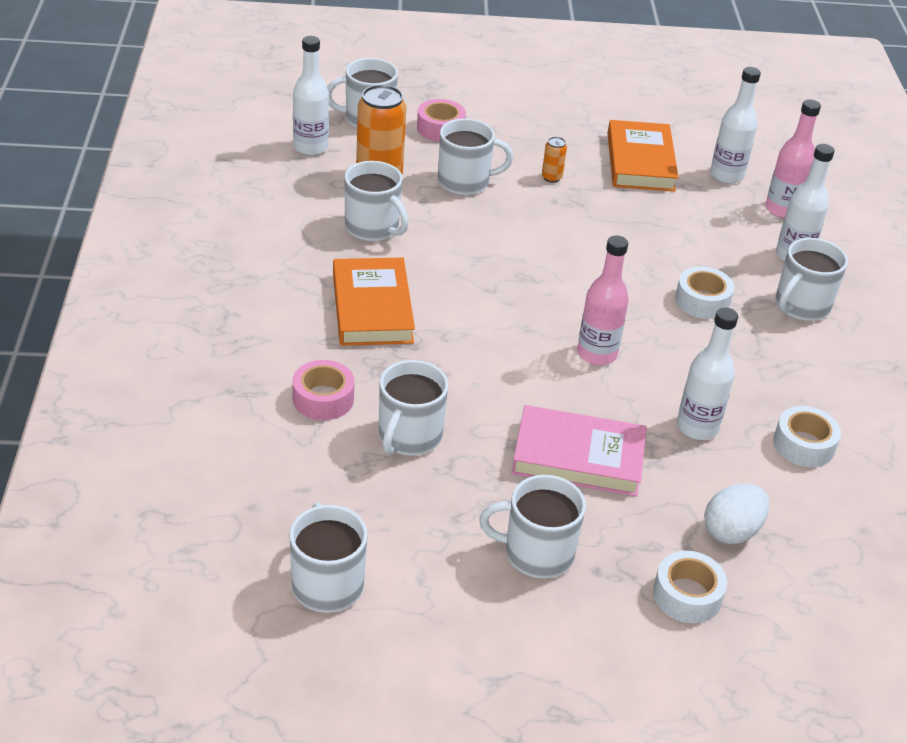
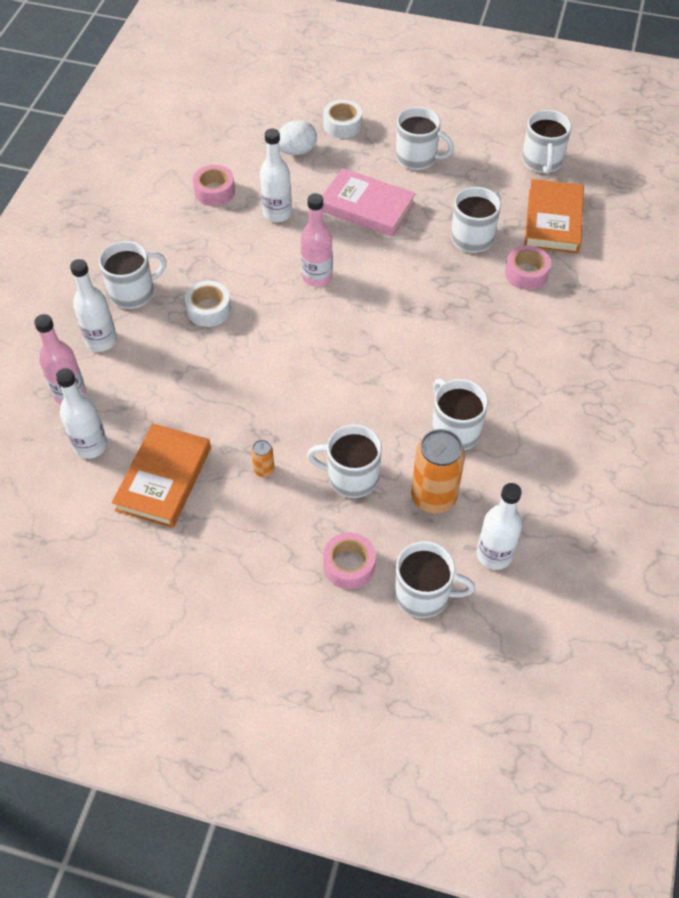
camera: 160 degrees left, 15 degrees up
(372, 308) = (475, 344): orange book -> orange book (553, 221)
(803, 445) = (214, 191): white tape -> pink tape

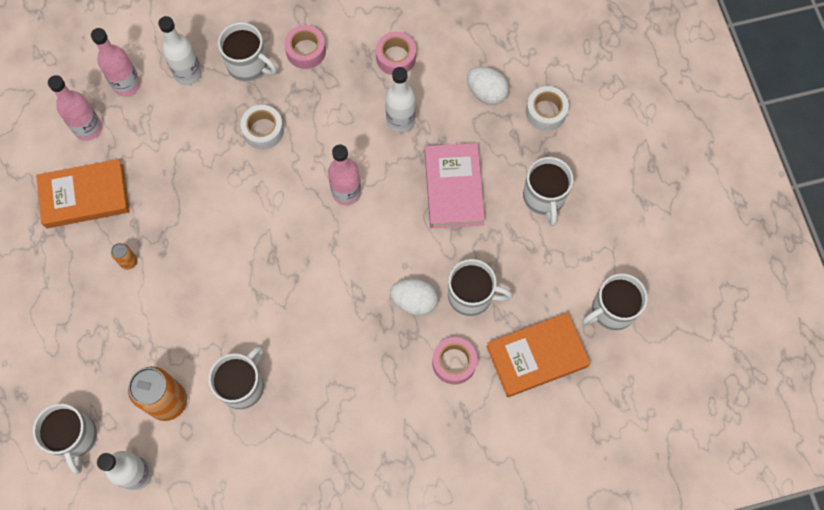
camera: 60 degrees right, 15 degrees up
(90, 446) = (88, 128): white bottle -> pink bottle
(349, 565) = (74, 370): pink tape -> pink tape (306, 51)
(351, 477) = (155, 329): white mug -> none
(453, 275) = (414, 301): none -> white egg

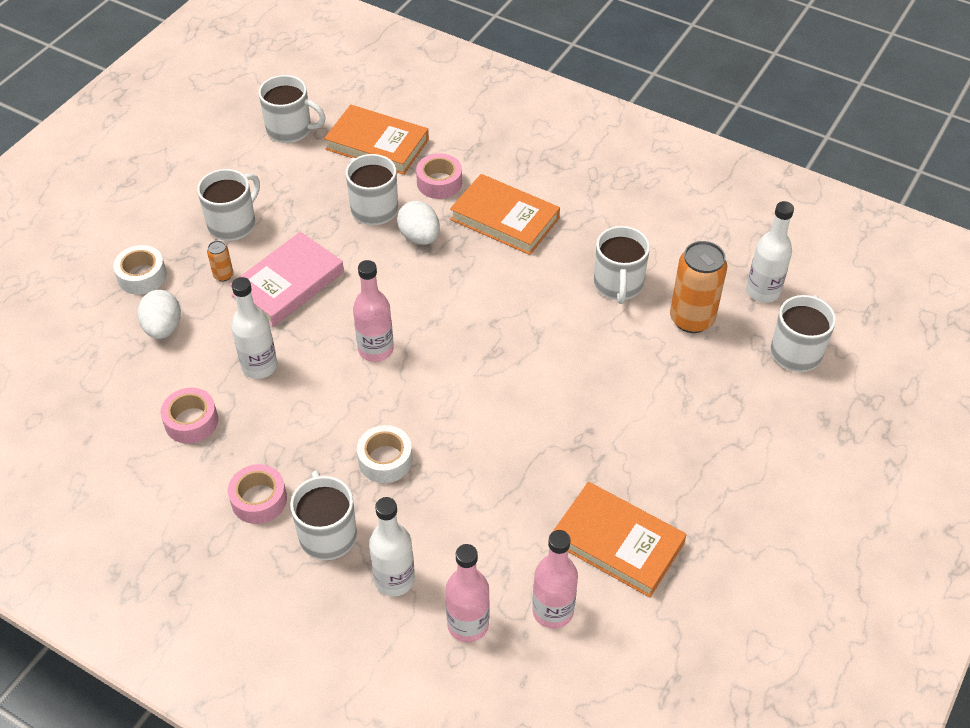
camera: 135 degrees left, 20 degrees down
(129, 262) = (628, 448): orange can -> orange can (223, 275)
(242, 385) = (618, 284): white mug -> white mug turned 75 degrees counterclockwise
(374, 372) = (505, 219): none -> orange book

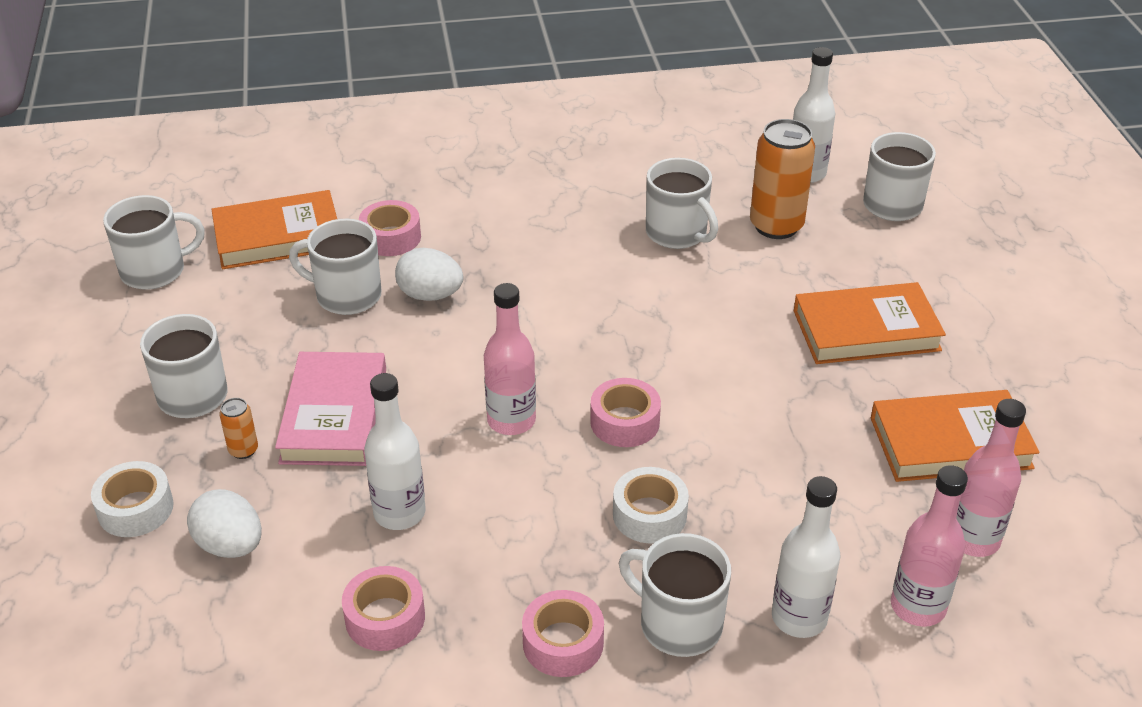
camera: 40 degrees left, 10 degrees down
(437, 393) = (625, 422): none -> pink tape
(505, 219) = (499, 235): orange book -> orange book (866, 330)

